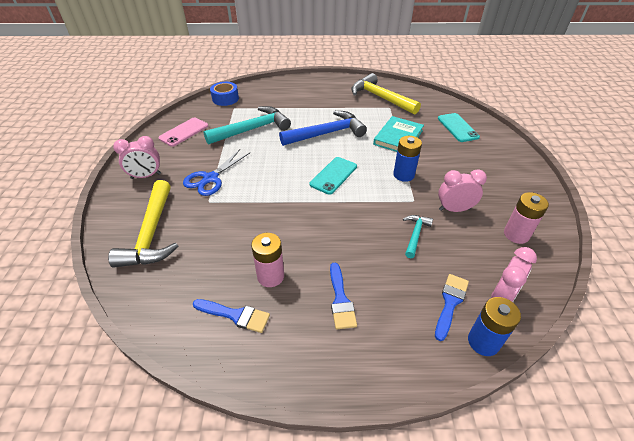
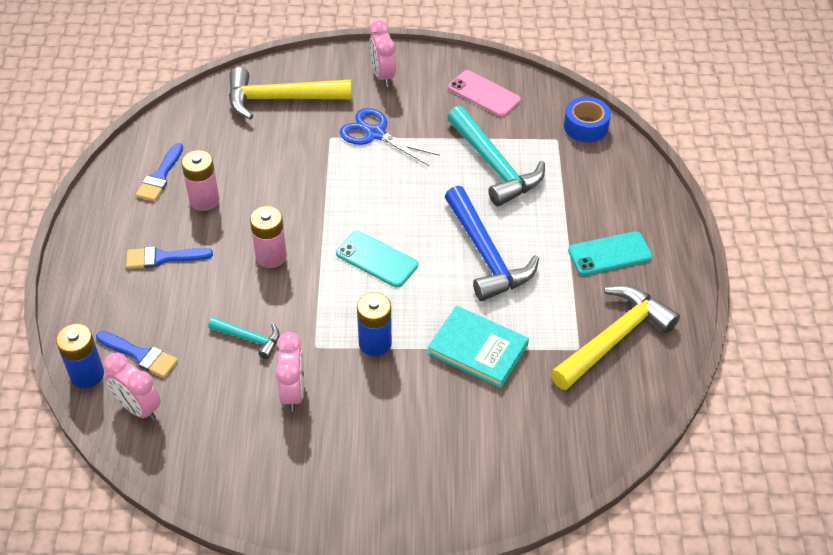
camera: 90 degrees right, 5 degrees up
(457, 127) = (513, 446): turquoise phone -> turquoise phone (609, 254)
(516, 234) = (235, 456): pink battery -> pink battery (271, 256)

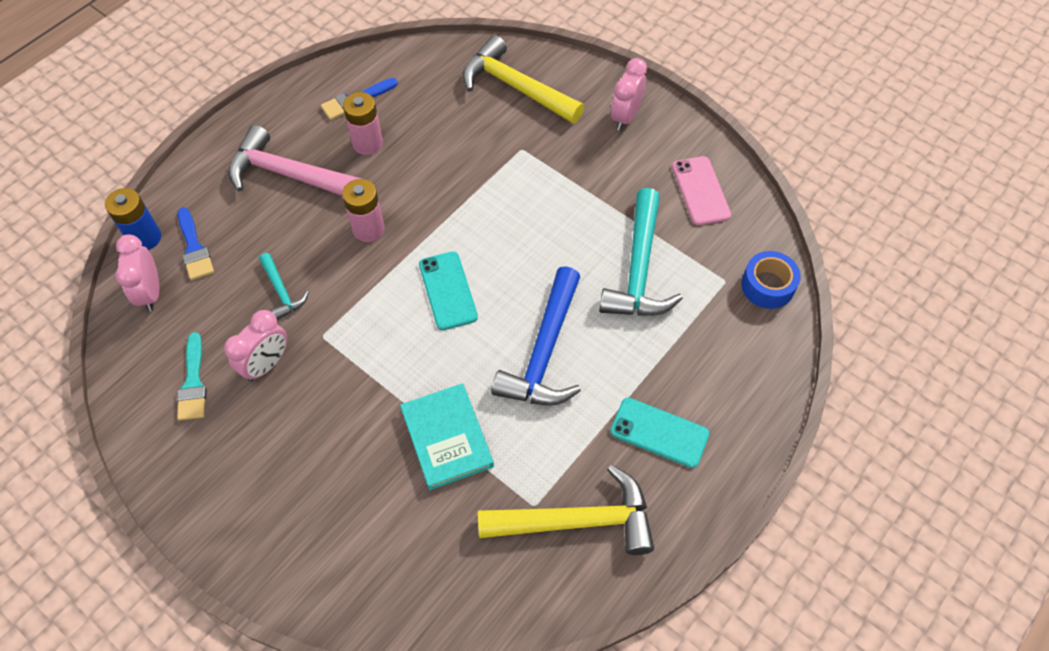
camera: 40 degrees right, 10 degrees up
(163, 258) = (289, 174): blue brush -> pink hammer
(248, 443) = (193, 383): none -> turquoise brush
(375, 134) = (563, 170): blue scissors -> none
(375, 343) = (370, 368): blue battery -> none

